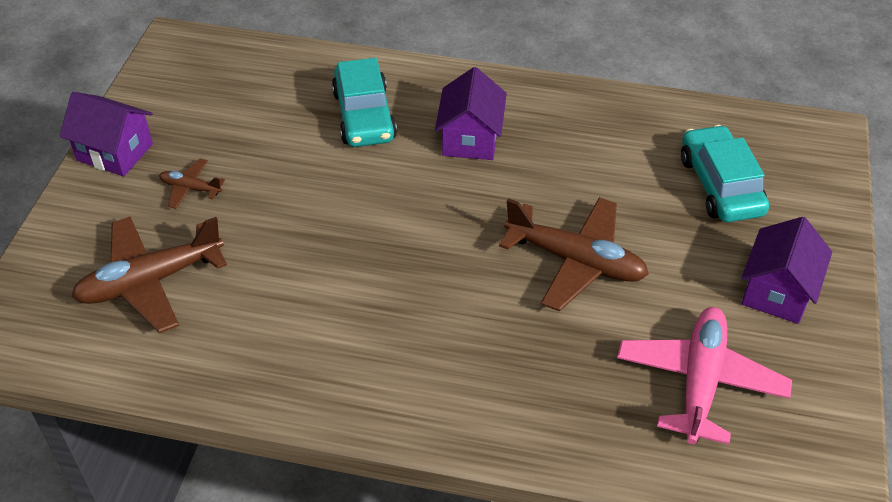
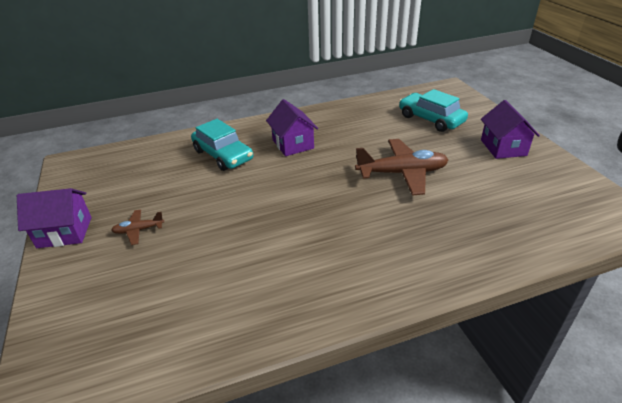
camera: 30 degrees left, 10 degrees down
(150, 281) = (150, 295): brown plane -> none
(700, 382) = (518, 197): pink plane -> none

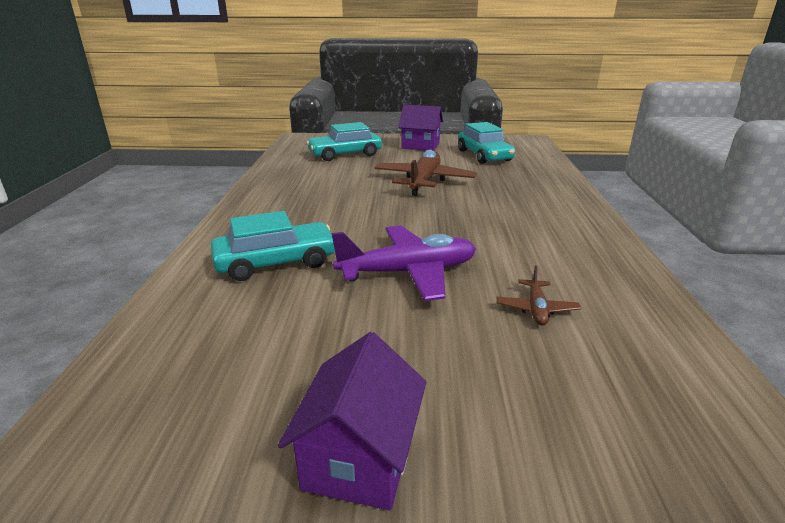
camera: 70 degrees left, 10 degrees down
(139, 230) = (414, 355): brown plane -> brown plane (536, 309)
(229, 206) = (408, 273): none -> purple plane
(293, 144) = (308, 216): purple house -> none
(518, 192) = (484, 155): none -> turquoise car

